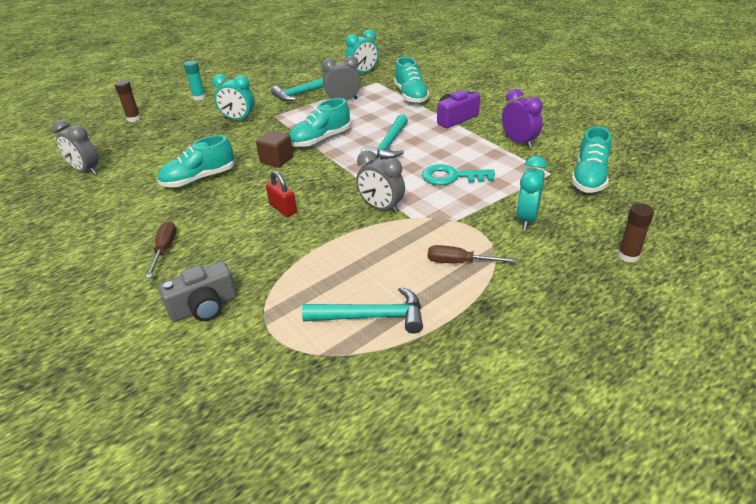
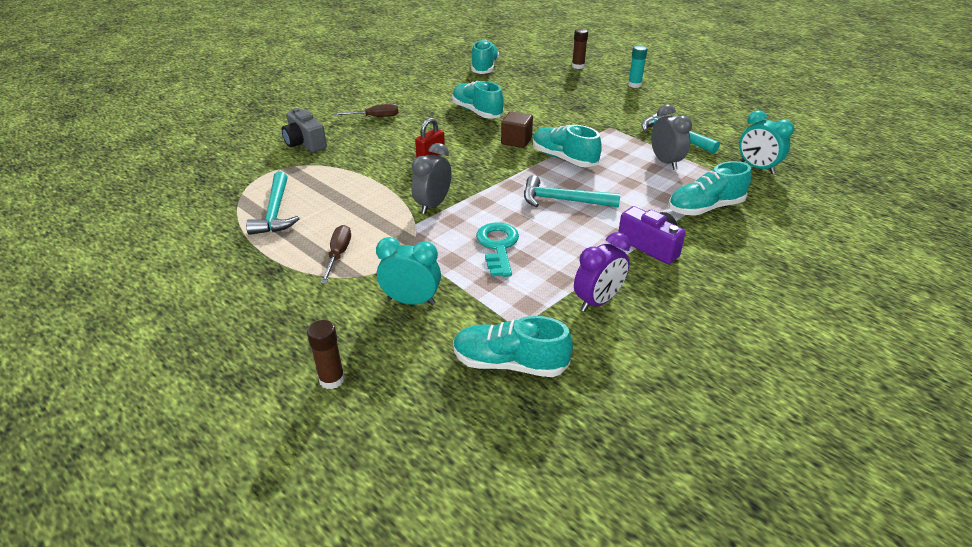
camera: 80 degrees right, 0 degrees up
(86, 170) = (484, 68): grey clock -> turquoise shoe
(238, 119) = (594, 111): turquoise clock -> none

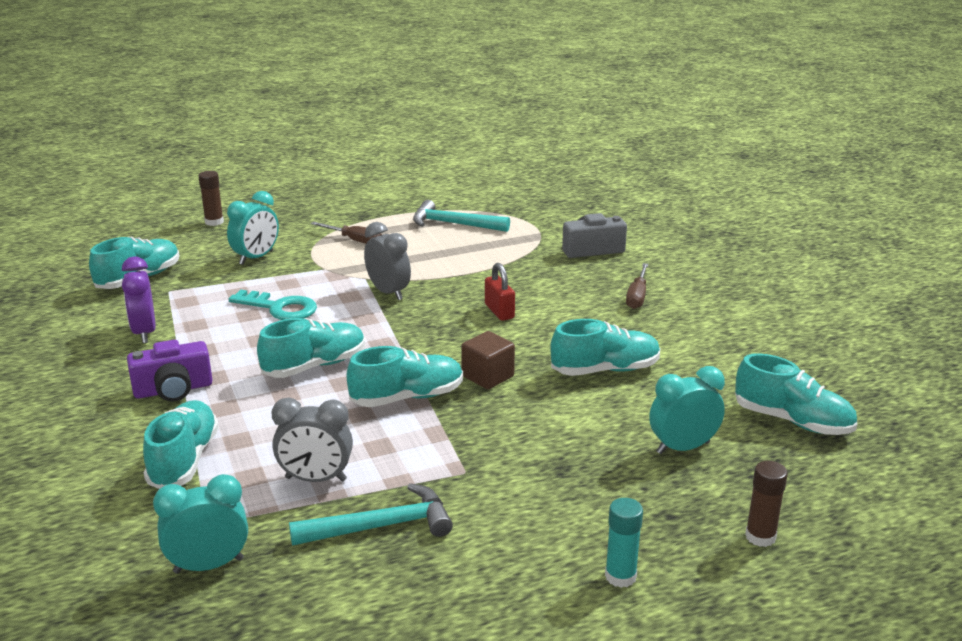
camera: 115 degrees right, 10 degrees down
(532, 85) = (683, 448): none -> turquoise clock
(563, 200) = (315, 366): turquoise hammer -> turquoise shoe

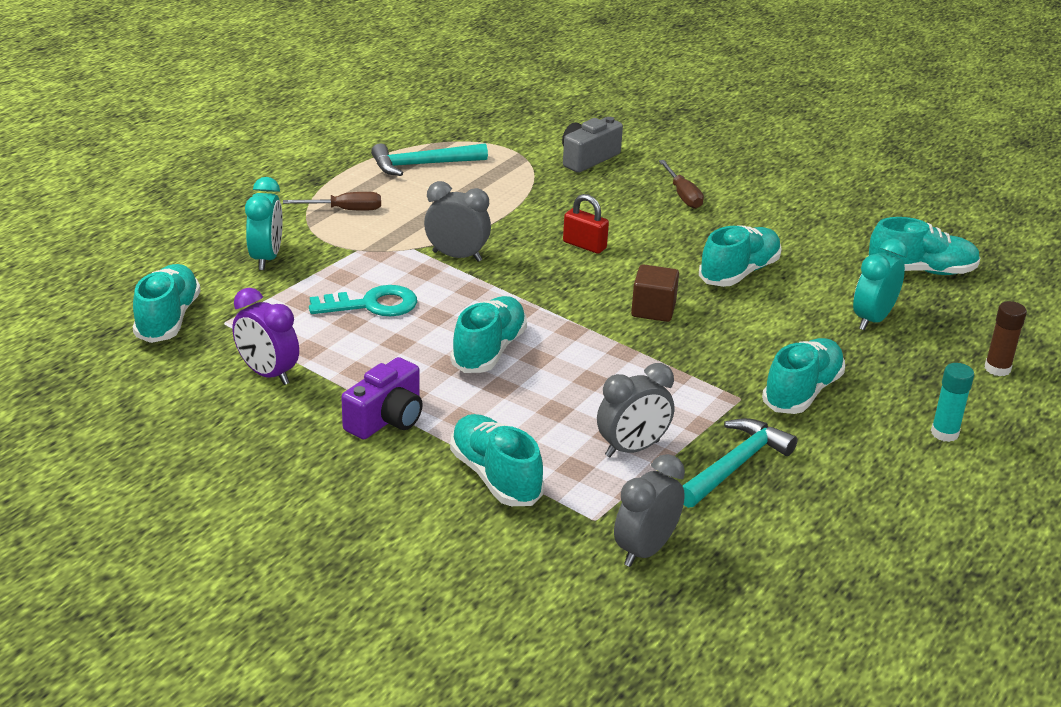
camera: 35 degrees left, 5 degrees up
(209, 565) = (645, 550): turquoise clock -> grey clock
(214, 222) = (155, 230): brown glue stick -> none
(407, 397) = (611, 351): turquoise shoe -> turquoise shoe (802, 392)

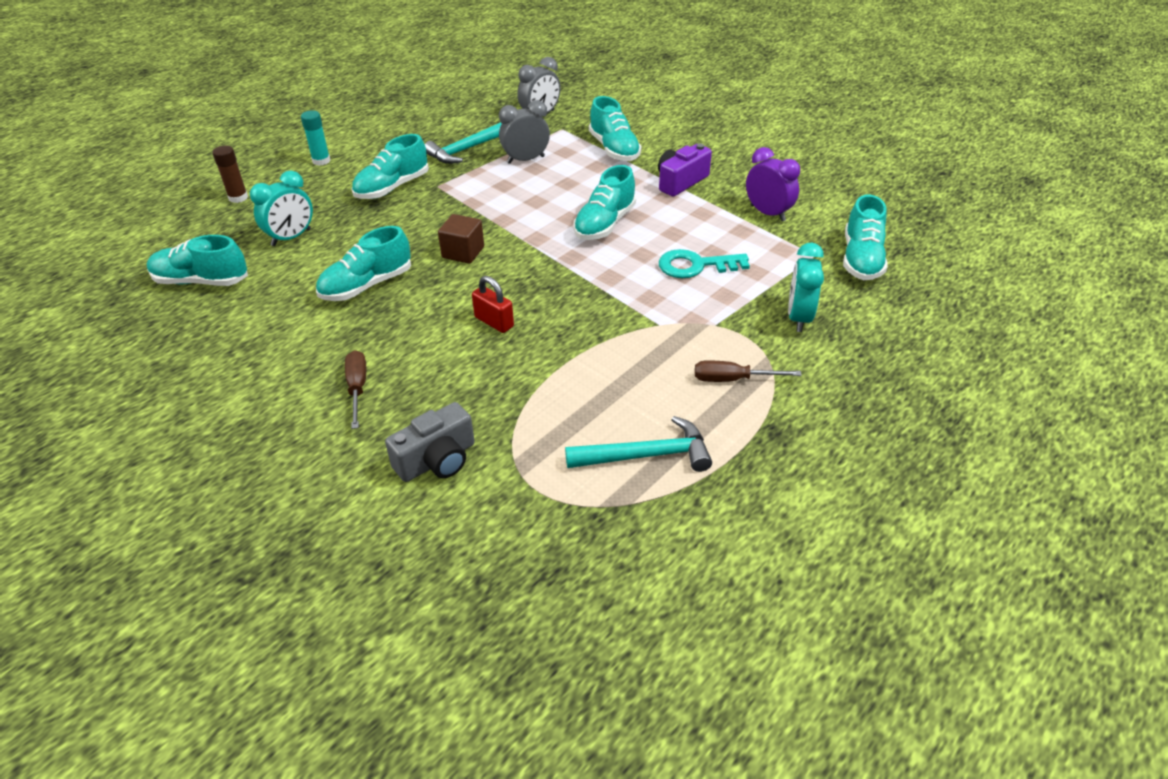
camera: 170 degrees left, 10 degrees up
(457, 256) = (619, 313): grey clock -> none

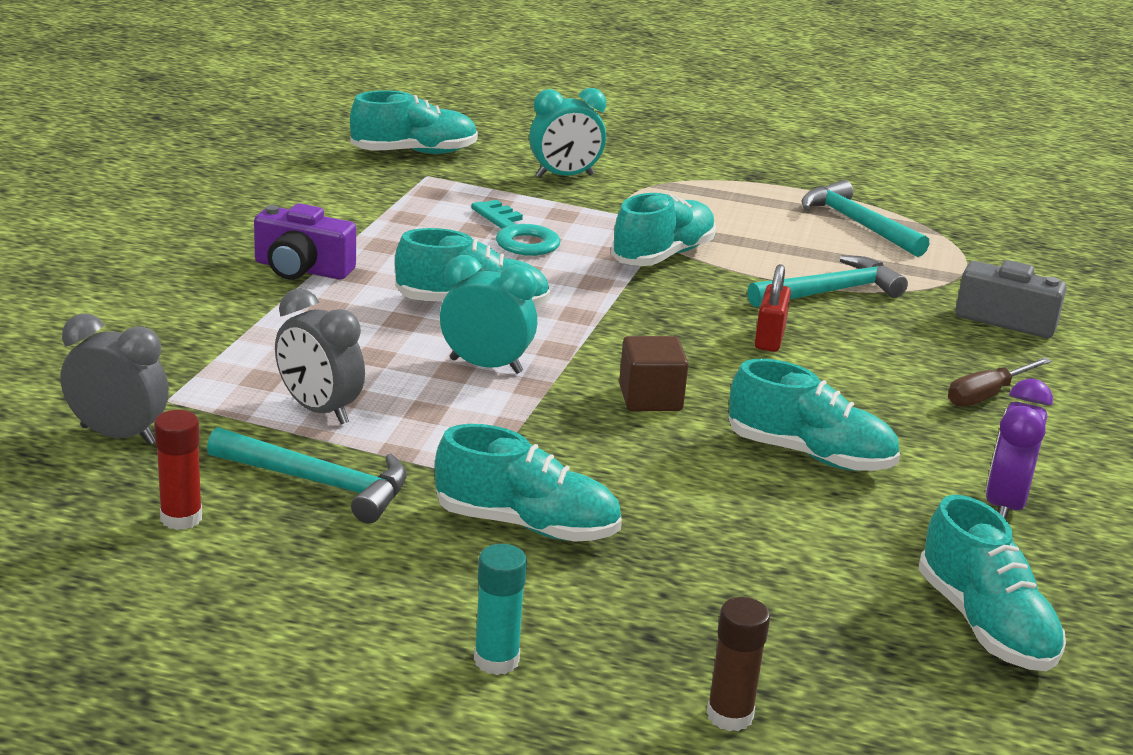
camera: 120 degrees left, 15 degrees down
(291, 237) = (779, 579): turquoise clock -> turquoise clock (486, 366)
(468, 120) = (181, 518): none -> red glue stick
(537, 380) = (830, 292): none -> turquoise hammer
(614, 149) = (224, 336): turquoise shoe -> turquoise shoe (663, 255)
(732, 379) = (704, 198): brown screwdriver -> none
(767, 213) = (348, 206): purple clock -> purple clock (1004, 505)

